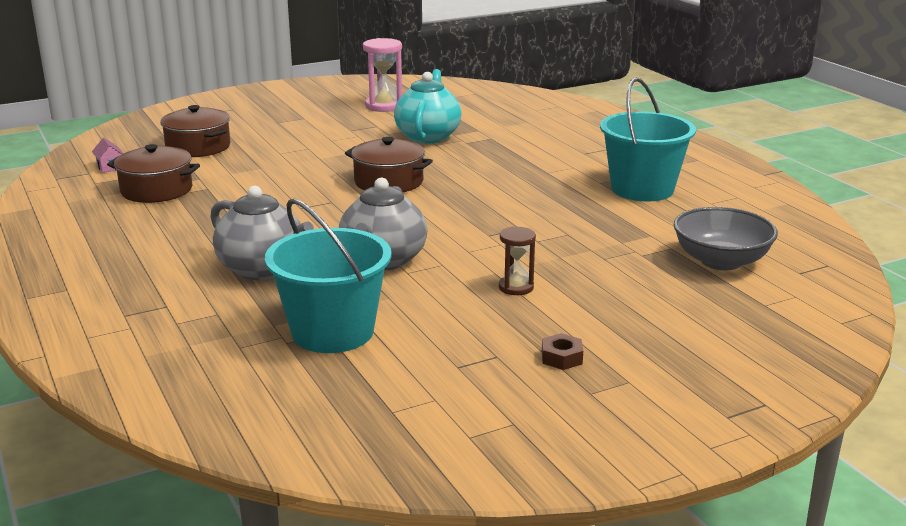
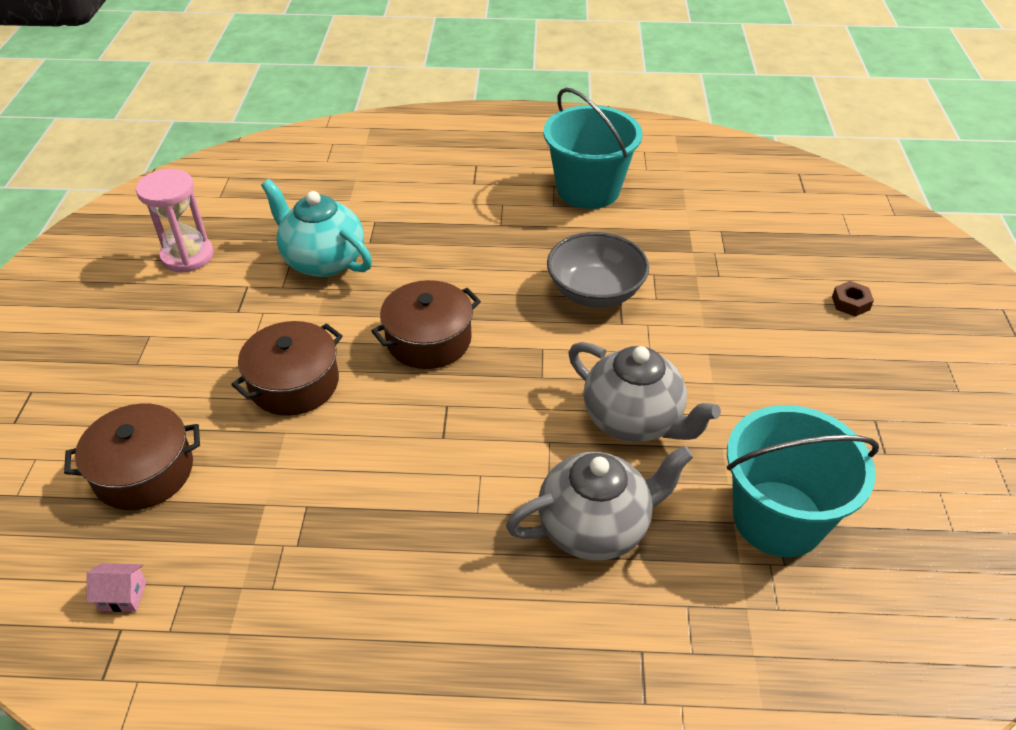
camera: 60 degrees left, 20 degrees up
(156, 190) = (265, 563): brown pot -> brown pot (294, 383)
(516, 287) = (747, 353): brown hourglass -> none
(561, 358) = (893, 381): brown nut -> brown nut (850, 303)
(721, 261) = (762, 218): grey bowl -> grey bowl (595, 292)

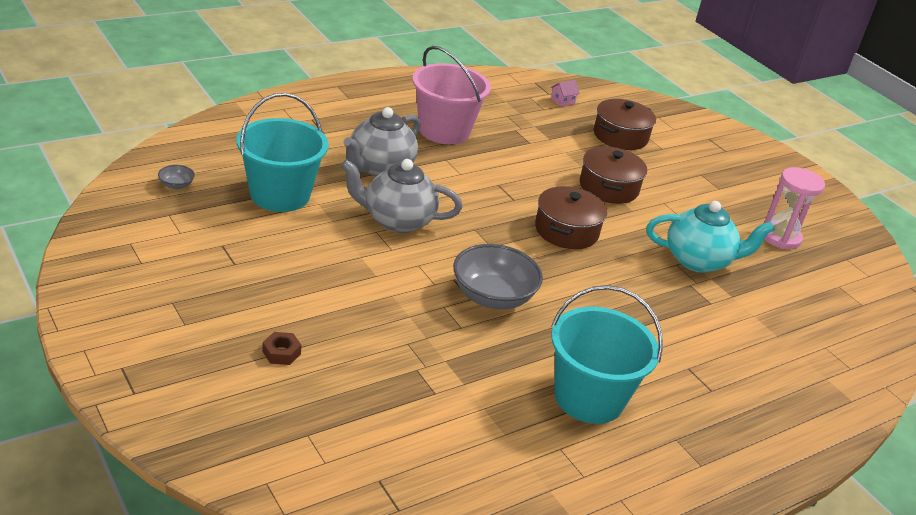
camera: 140 degrees right, 10 degrees down
(422, 583) = (444, 130): none -> pink bucket
(936, 591) = (176, 185): none -> grey bowl

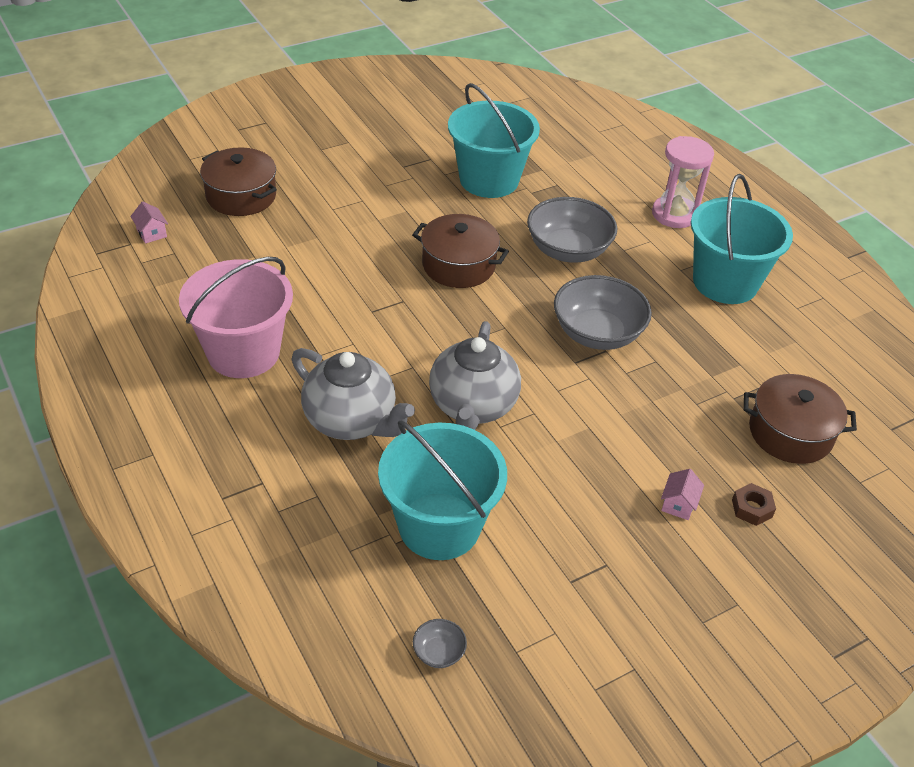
camera: 85 degrees left, 10 degrees up
(290, 310) = (678, 504): none -> pink house
(607, 296) = (568, 250): none -> grey bowl
(608, 187) = (361, 221): brown pot -> brown pot (790, 433)
(698, 260) = (489, 180): turquoise teapot -> turquoise bucket
(780, 237) = (433, 120): pink hourglass -> pink hourglass (674, 214)

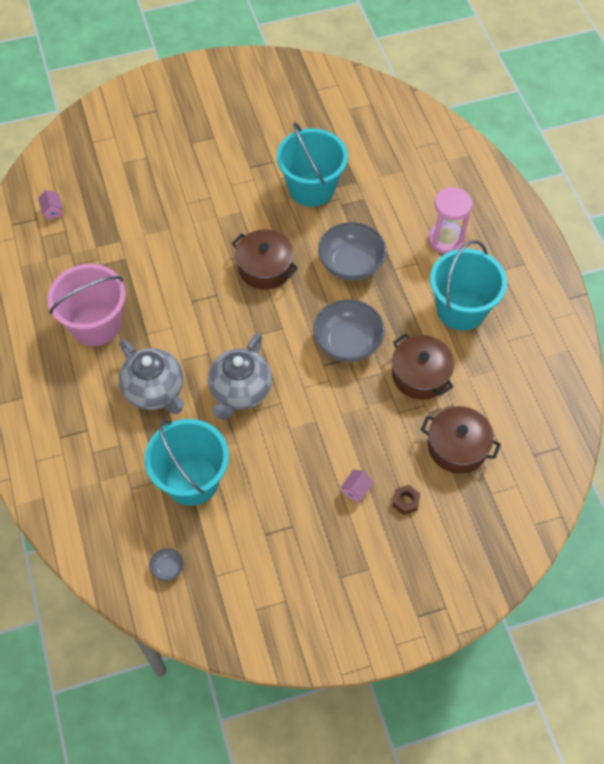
camera: 15 degrees right, 15 degrees up
(241, 196) = (122, 183): brown pot -> brown pot (420, 375)

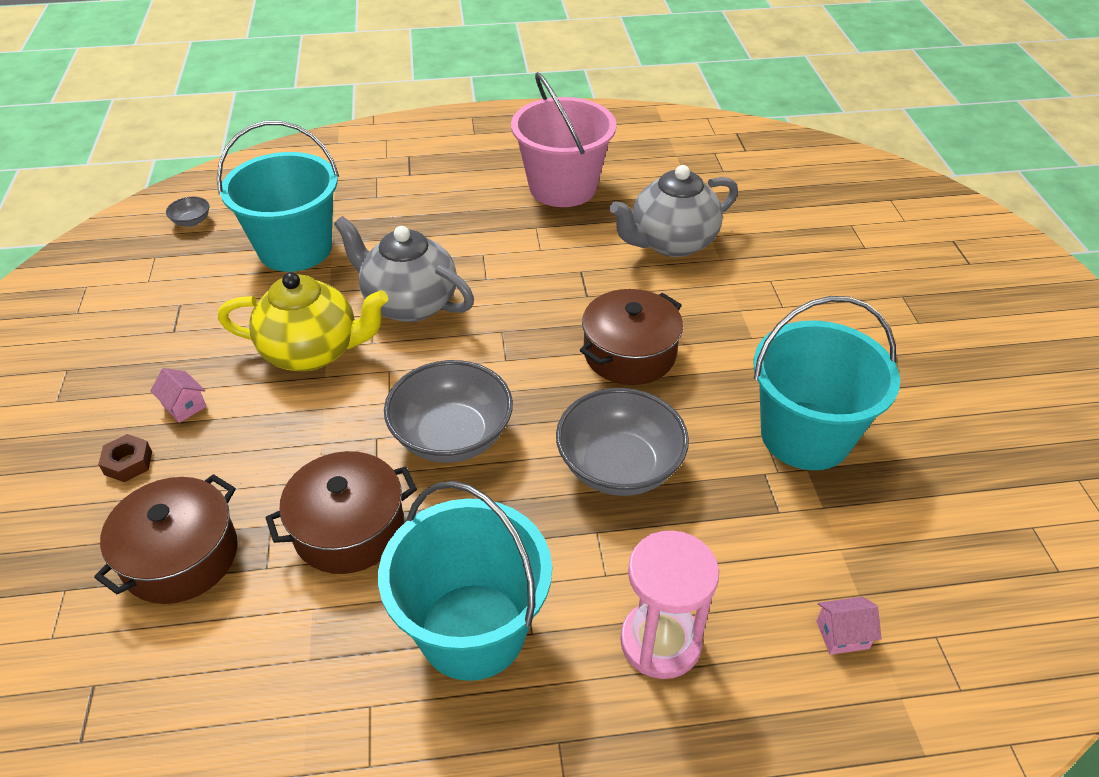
camera: 100 degrees right, 15 degrees down
(52, 211) = (758, 162): pink house -> pink house (842, 634)
(155, 391) = (442, 228): grey teapot -> grey teapot (671, 243)
(295, 434) = (312, 351): none -> yellow teapot

